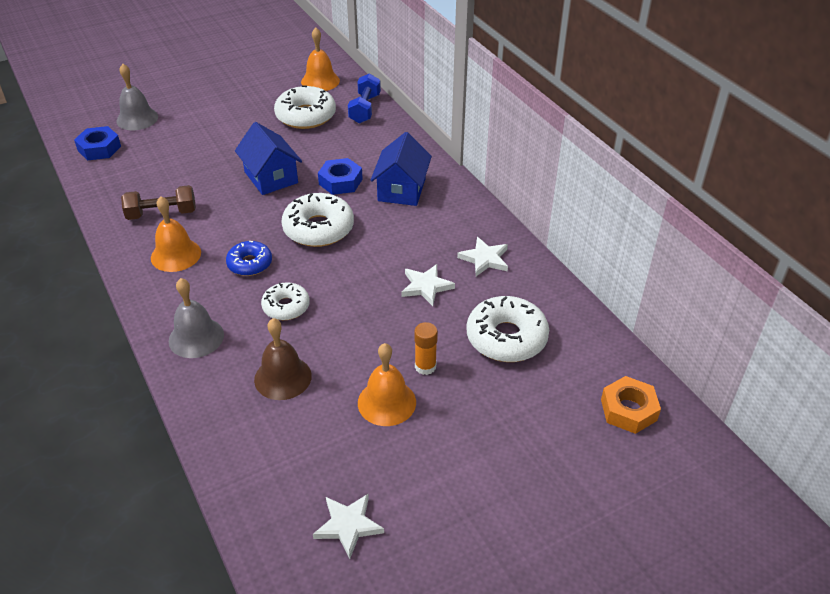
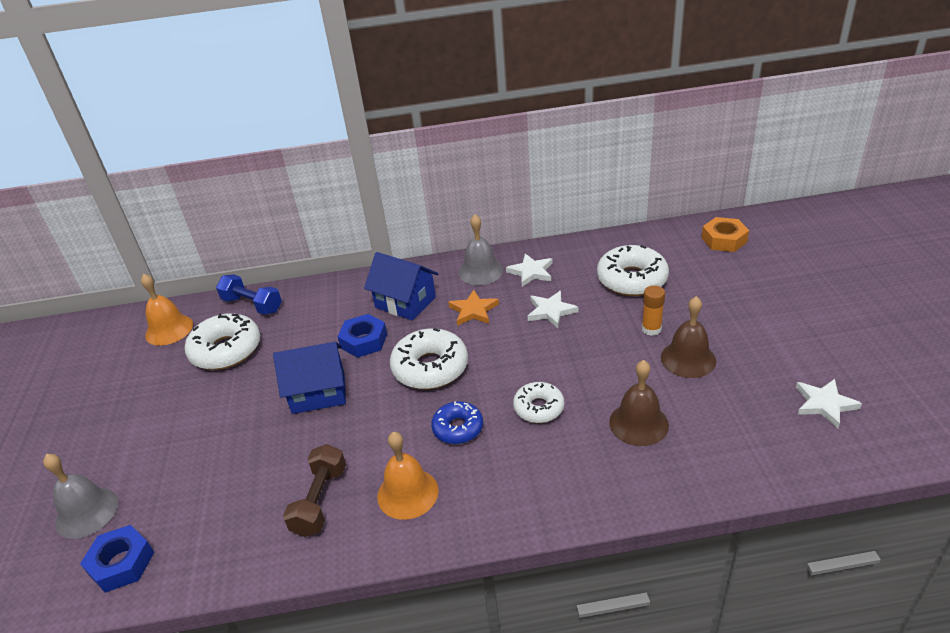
camera: 65 degrees left, 5 degrees down
(196, 337) = (557, 487): grey bell -> grey bell (480, 271)
(386, 402) = (688, 359): orange bell -> brown bell
(406, 234) = (473, 310): none -> orange star

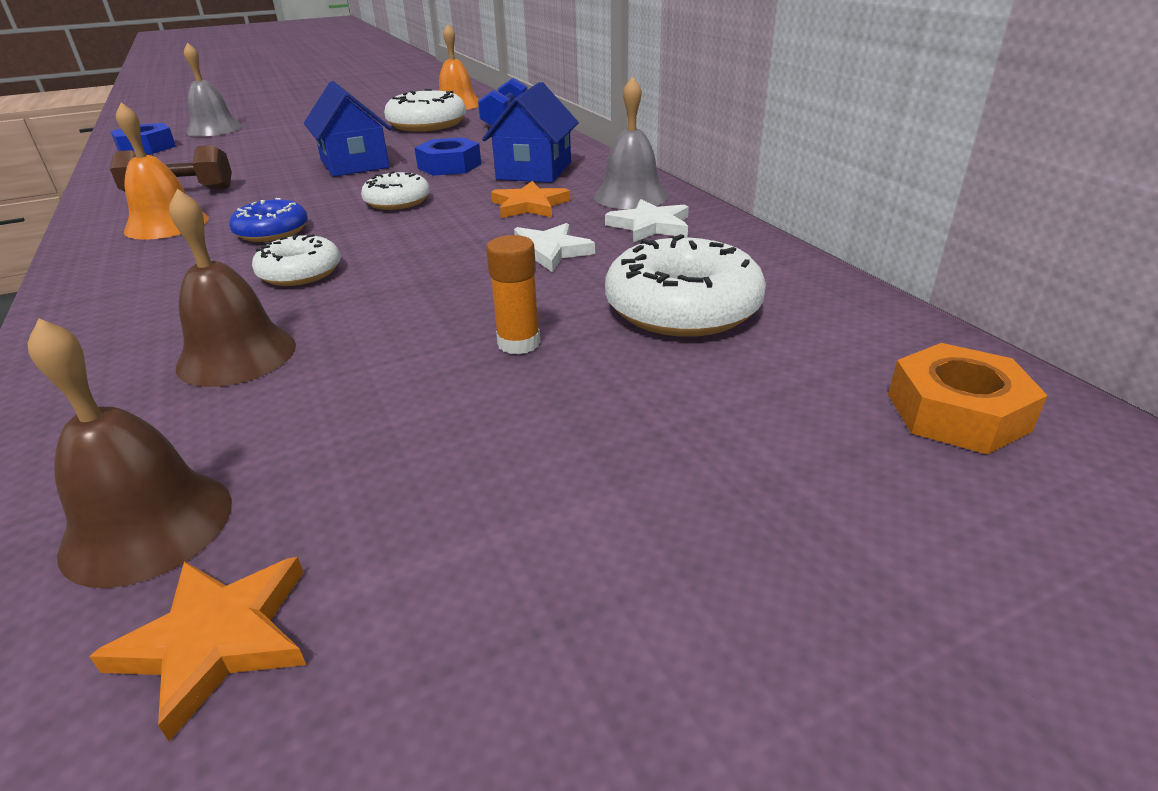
camera: 70 degrees right, 5 degrees down
(430, 368) = (397, 201): white donut -> white donut, size x0.61
(688, 359) = (423, 393): brown bell -> brown bell (148, 526)
(824, 404) = (216, 640): white star -> orange star

